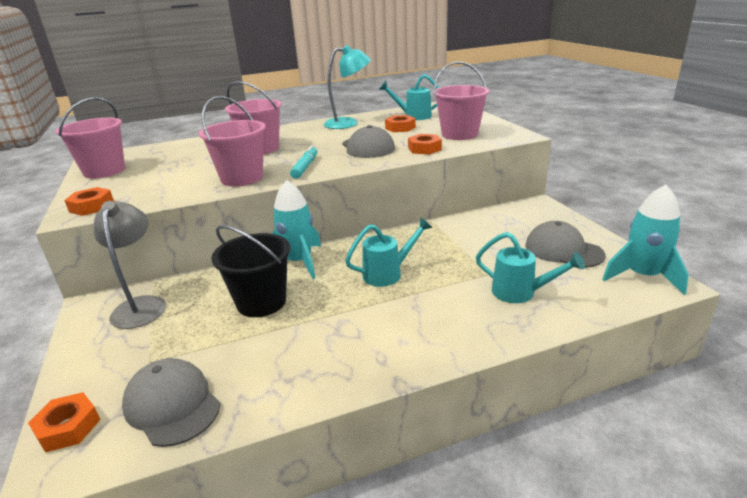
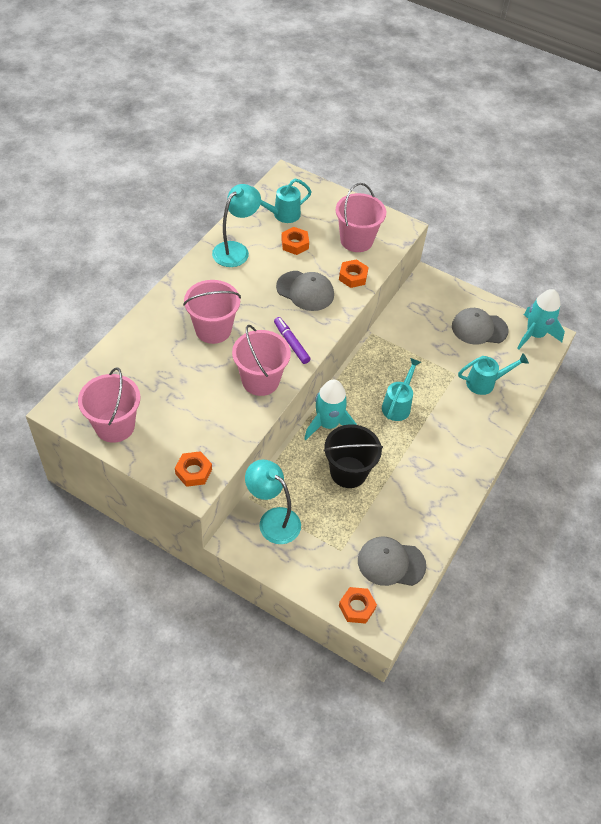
camera: 45 degrees left, 25 degrees up
(141, 305) = (273, 520): grey lamp -> turquoise lamp
(305, 167) = (291, 343): turquoise marker -> purple marker

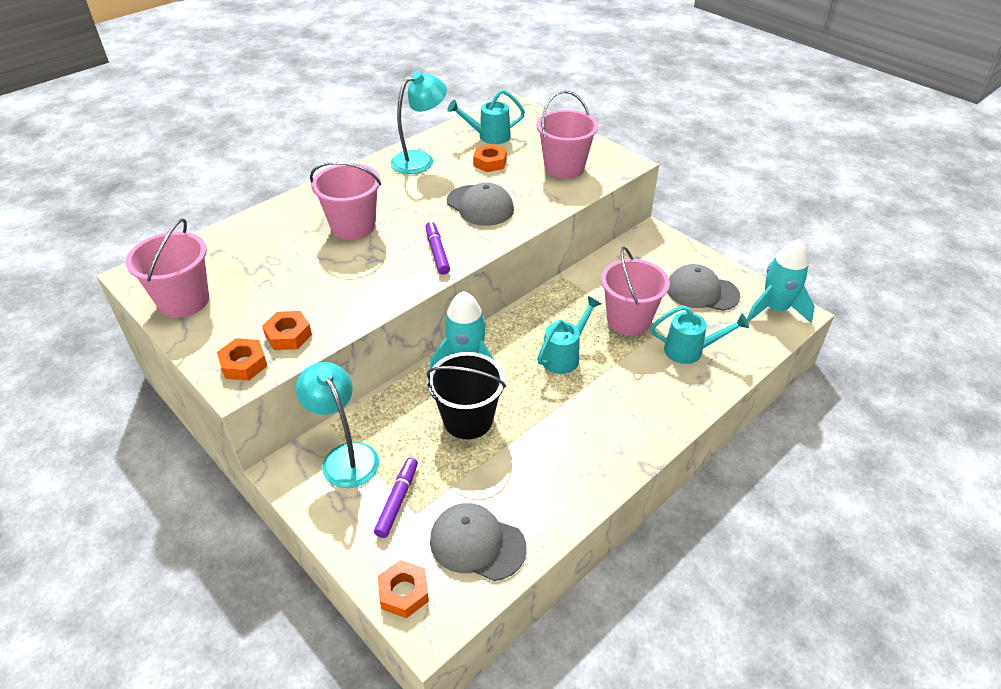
camera: 20 degrees right, 10 degrees down
(260, 380) = (380, 283): pink bucket -> pink bucket (628, 320)
(325, 545) = (397, 500): none -> purple marker
(353, 277) = (544, 200): orange nut -> orange nut (288, 335)

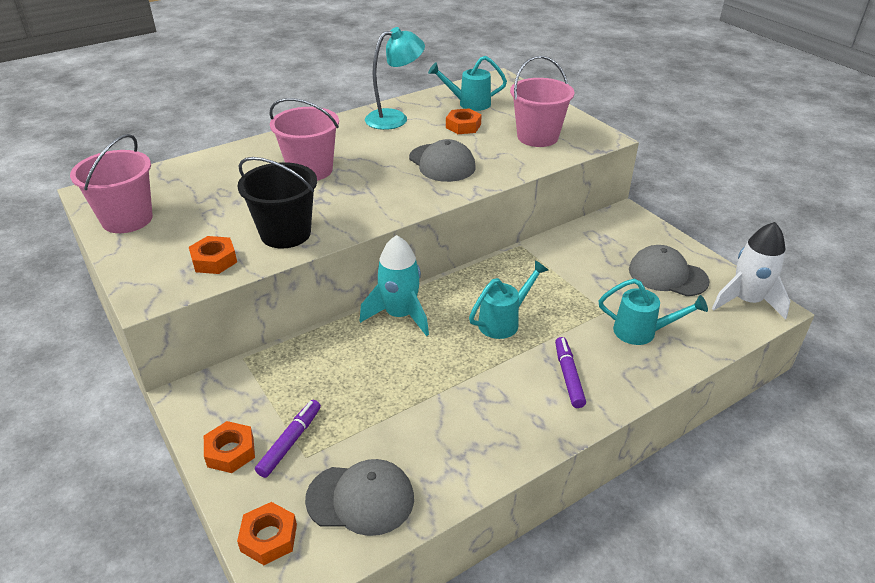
camera: 10 degrees right, 5 degrees down
(244, 364) = (162, 282): orange nut -> orange nut (230, 452)
(345, 456) = (251, 391): turquoise lamp -> none
(437, 252) = (386, 201): purple marker -> purple marker (568, 376)
(468, 420) = (386, 371): black bucket -> black bucket (285, 233)
(477, 543) = (360, 498): grey cap -> grey cap turned 150 degrees clockwise
(628, 320) = (581, 294): pink bucket -> none
(775, 309) = (746, 301): turquoise rocket -> white rocket

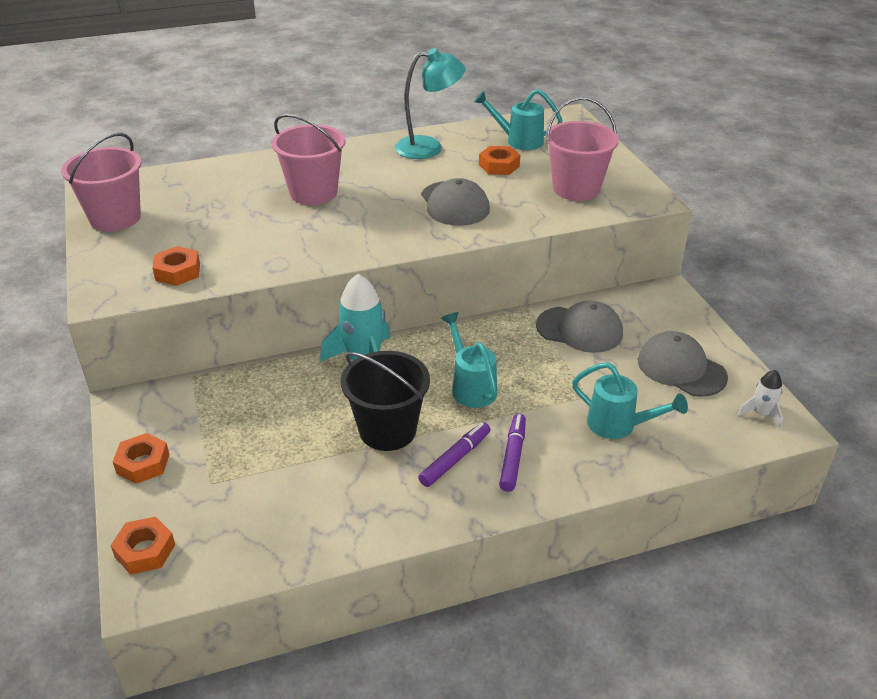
camera: 15 degrees right, 0 degrees up
(285, 233) = (258, 255): black bucket -> black bucket (387, 430)
(290, 442) = (201, 466): purple marker -> purple marker (455, 459)
(360, 498) = (245, 534): grey cap -> grey cap (579, 329)
(504, 321) = (470, 386): turquoise watering can -> turquoise watering can turned 90 degrees counterclockwise
(746, 301) = (761, 413): white rocket -> white rocket, size x0.51

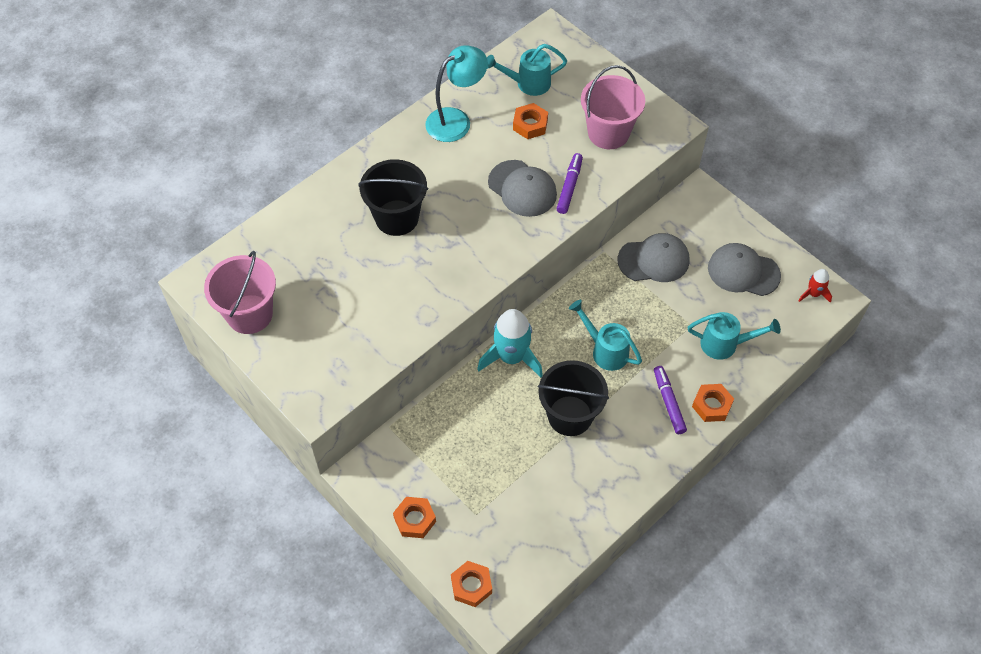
camera: 25 degrees left, 20 degrees up
(178, 272) = (354, 355): orange nut -> orange nut (711, 405)
(313, 192) = (397, 218): pink bucket -> black bucket
(455, 459) = (631, 421): purple marker -> purple marker (569, 187)
(761, 413) = (813, 294): white rocket -> red rocket

